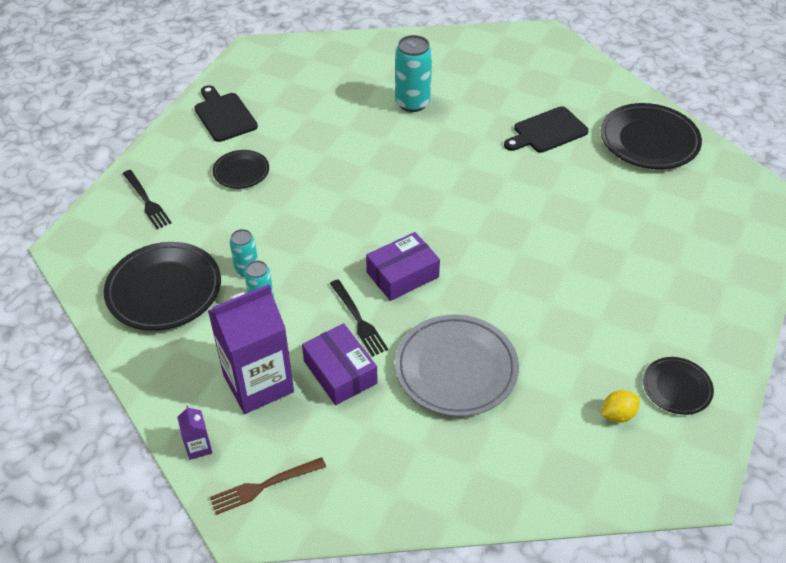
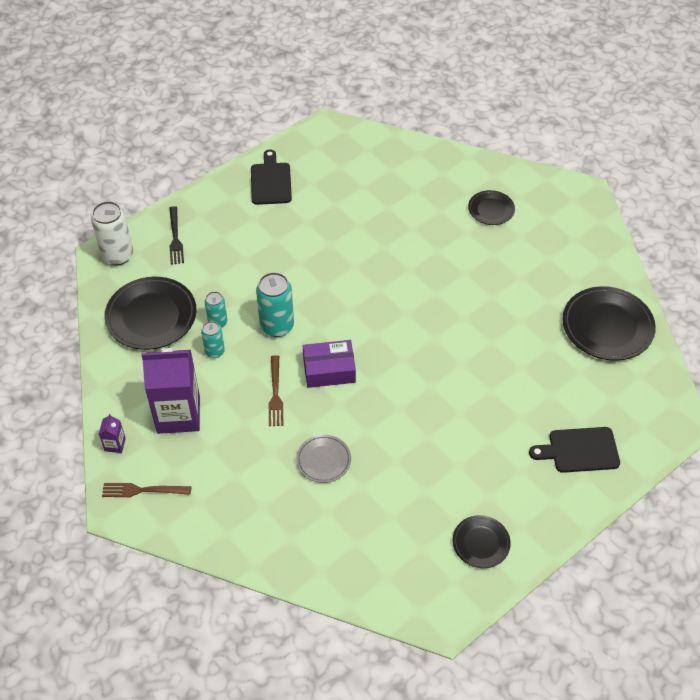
camera: 25 degrees right, 5 degrees up
(86, 240) = (117, 255): none -> white can
(241, 172) = (257, 237): black plate -> black plate (491, 210)
(340, 372) = (239, 429): purple box -> none
(358, 320) = (275, 394): black fork -> brown fork
(412, 103) = (427, 221): turquoise can -> turquoise can (277, 326)
(456, 369) = (323, 460): grey plate -> grey plate, size x0.55
(547, 131) = (524, 287): black cutting board -> black cutting board (579, 450)
(617, 415) = (421, 544): yellow lemon -> none

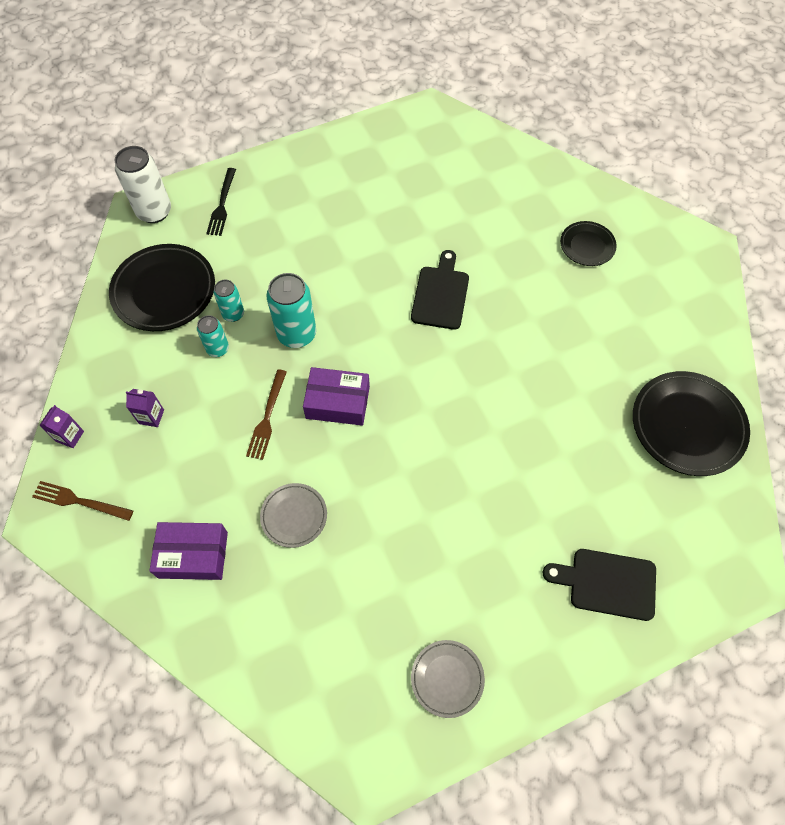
camera: 15 degrees right, 10 degrees up
(178, 414) = (151, 416): purple carton -> purple carton, size x0.41
(252, 506) = (193, 554): none -> purple box
(271, 181) = (347, 160): black cutting board -> black cutting board (441, 294)
(481, 543) = (447, 678): black plate -> grey plate

